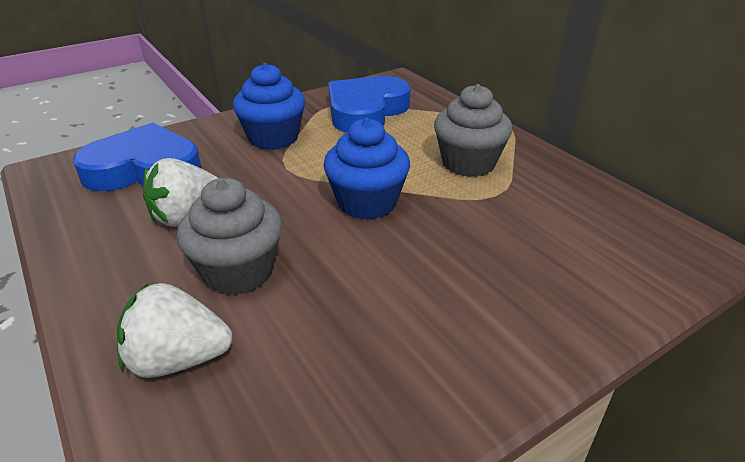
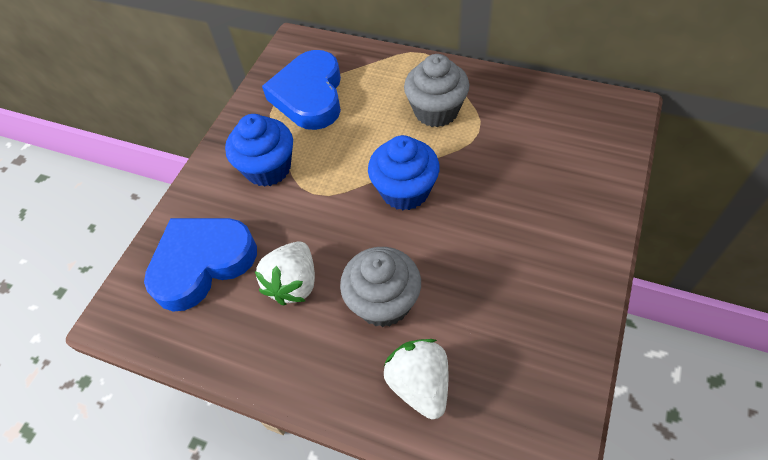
camera: 30 degrees left, 20 degrees up
(178, 359) = (420, 384): white strawberry -> white strawberry turned 105 degrees clockwise

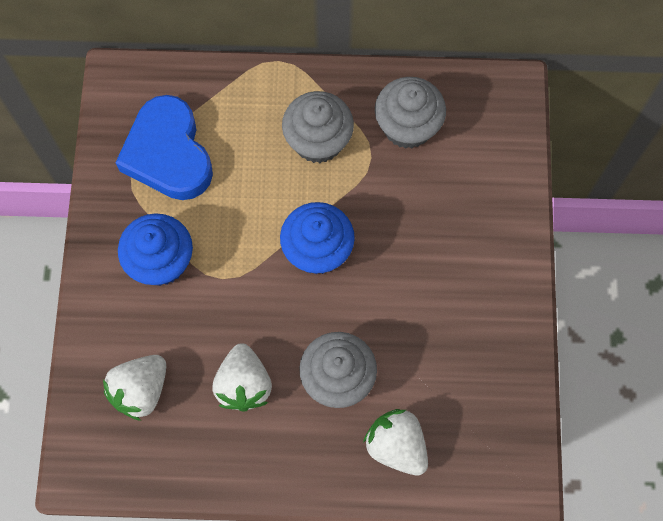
camera: 25 degrees left, 15 degrees up
(202, 263) = (140, 390): blue heart -> white strawberry
(519, 116) = (407, 126): none -> grey cupcake

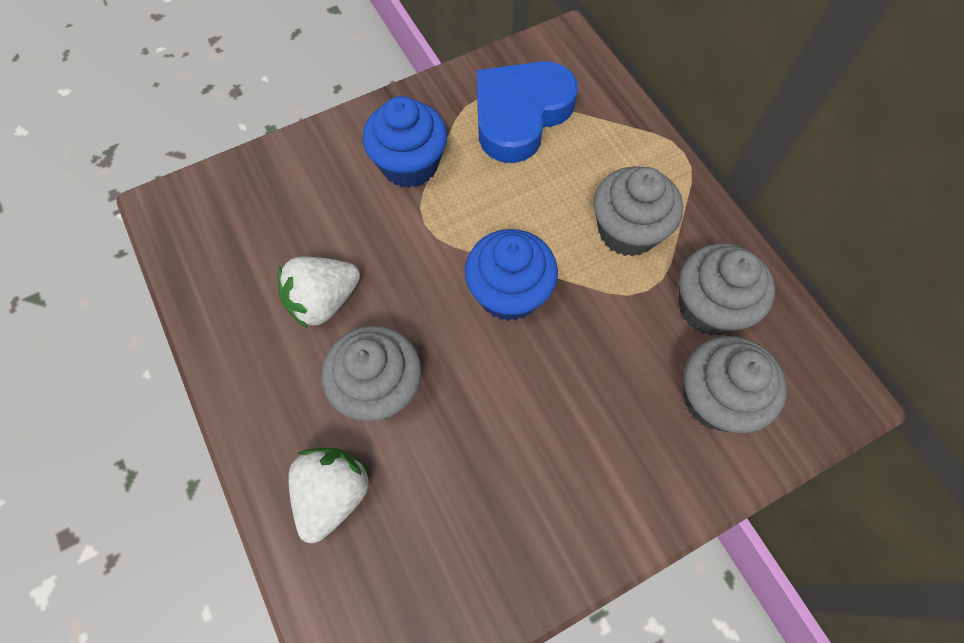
camera: 60 degrees right, 5 degrees down
(140, 390) = (270, 215): white strawberry -> none
(471, 165) = (715, 398): none -> grey cupcake

